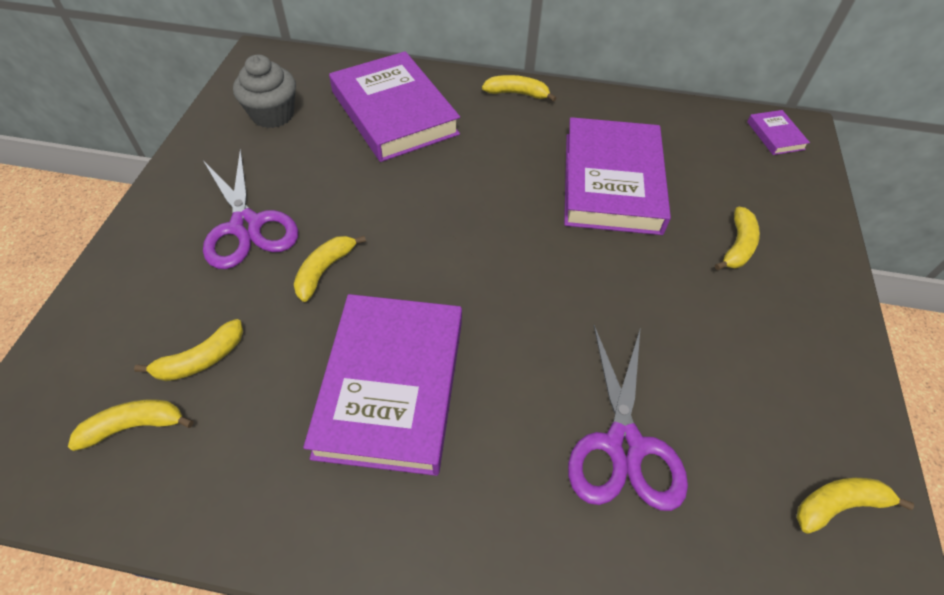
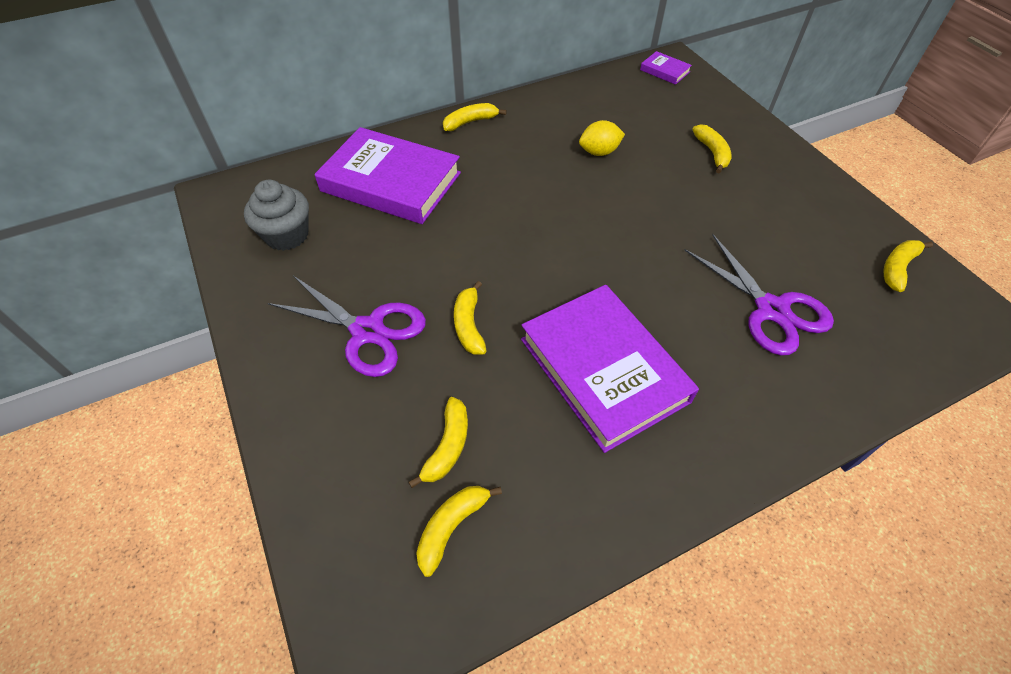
camera: 35 degrees left, 0 degrees up
(611, 182) = (599, 152): purple book -> yellow lemon

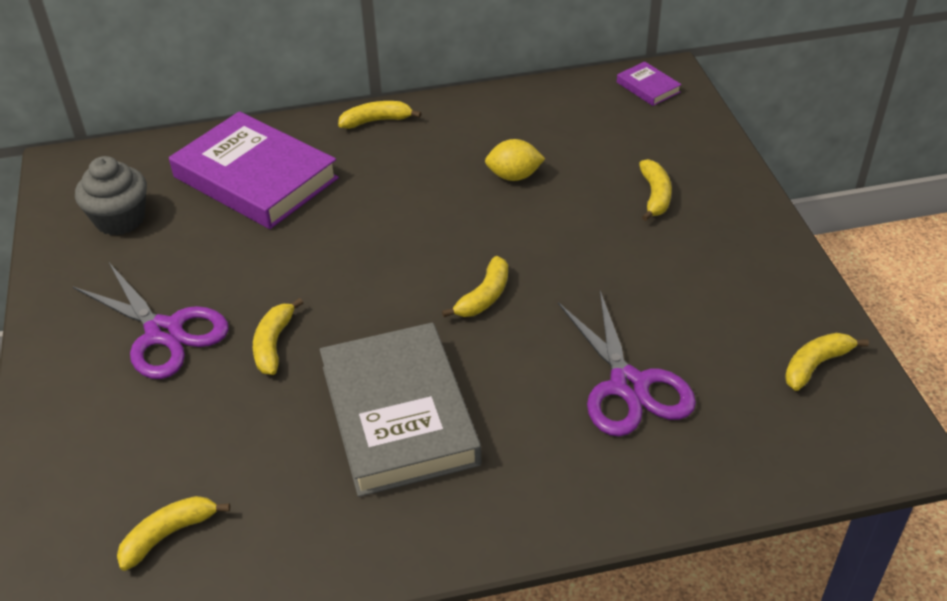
camera: 15 degrees right, 10 degrees down
(448, 446) = (198, 459): yellow banana -> yellow banana (484, 296)
(603, 370) = (399, 415): purple book -> grey book

